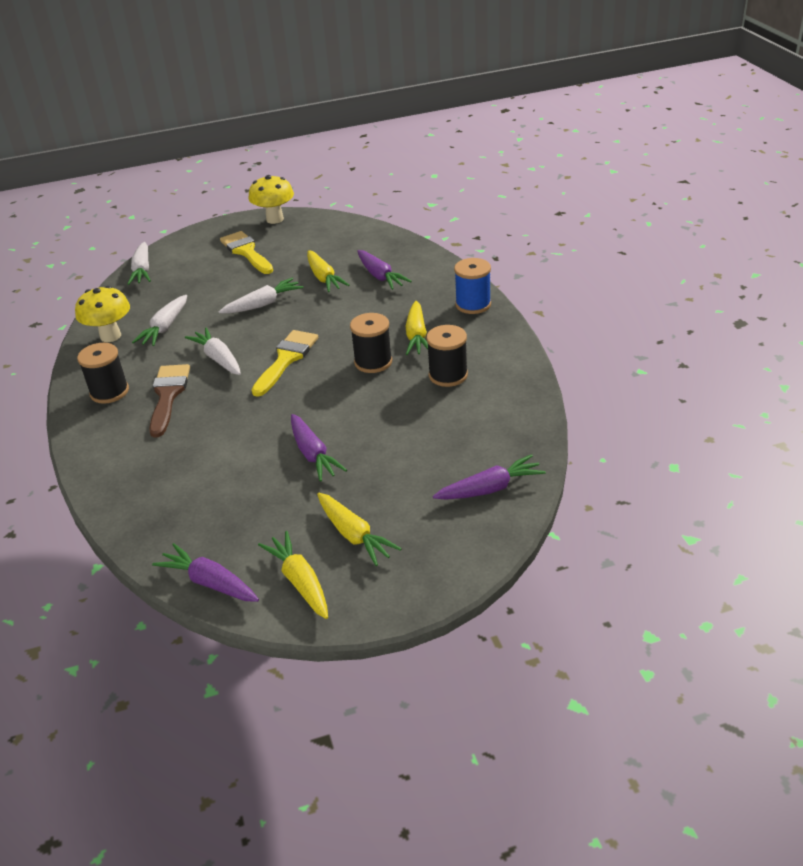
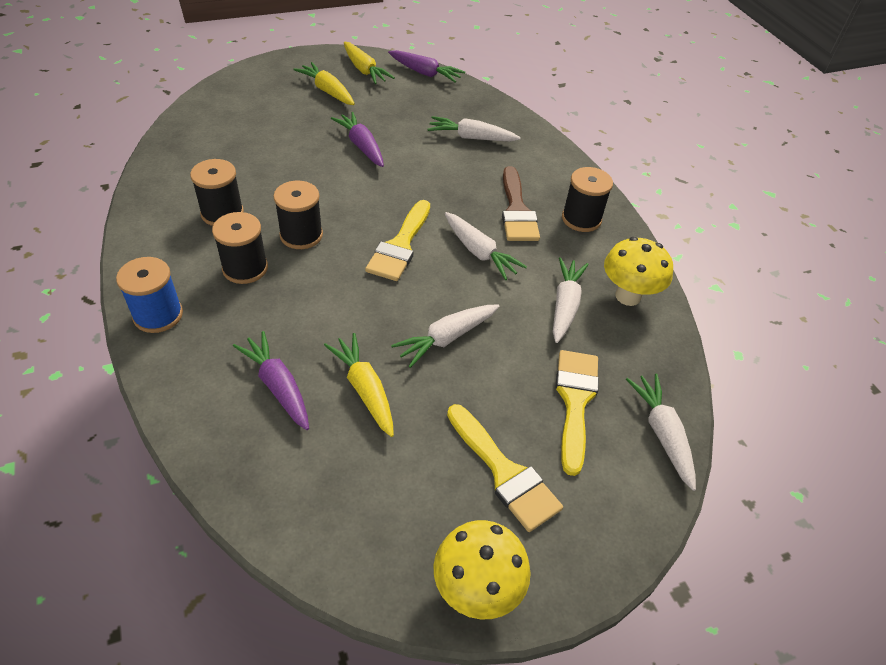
camera: 170 degrees right, 10 degrees up
(181, 475) = (471, 137): none -> white carrot
(188, 280) = (575, 401): none -> yellow brush
(416, 336) = (245, 268): yellow carrot -> black spool
(490, 489) = (217, 112): purple carrot -> none

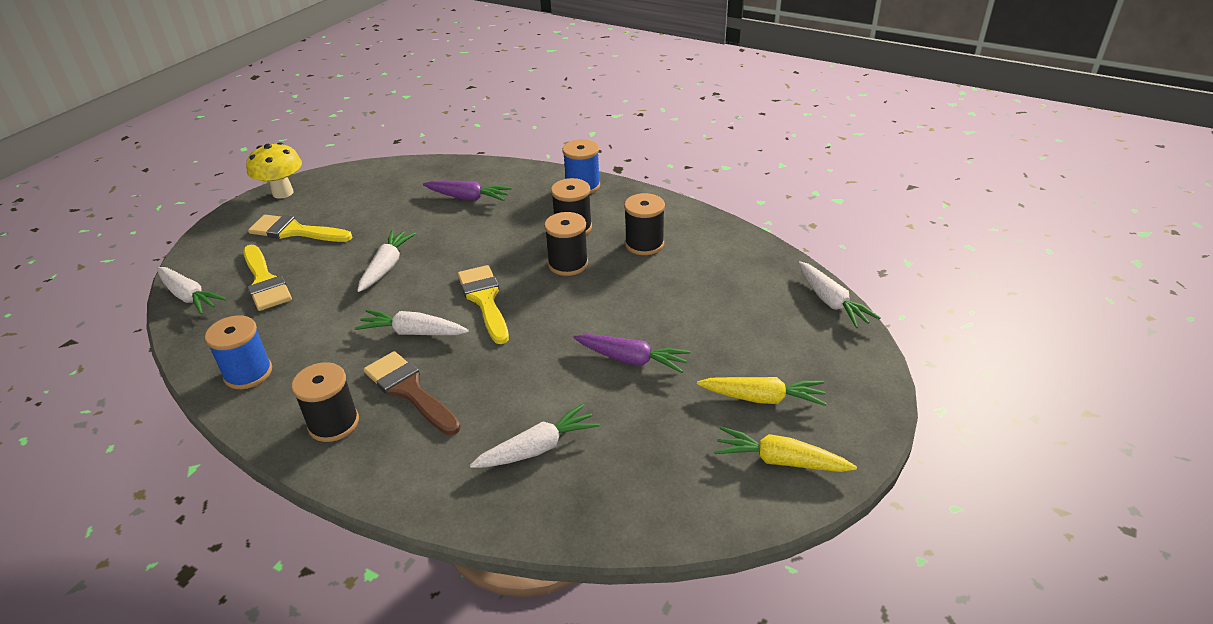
camera: 145 degrees right, 10 degrees down
(365, 389) = (415, 220): yellow carrot -> none
(425, 73) = (711, 516): purple carrot -> none
(565, 305) = (306, 334): white carrot -> white carrot (831, 302)
(628, 296) = (248, 373): yellow mushroom -> blue spool

